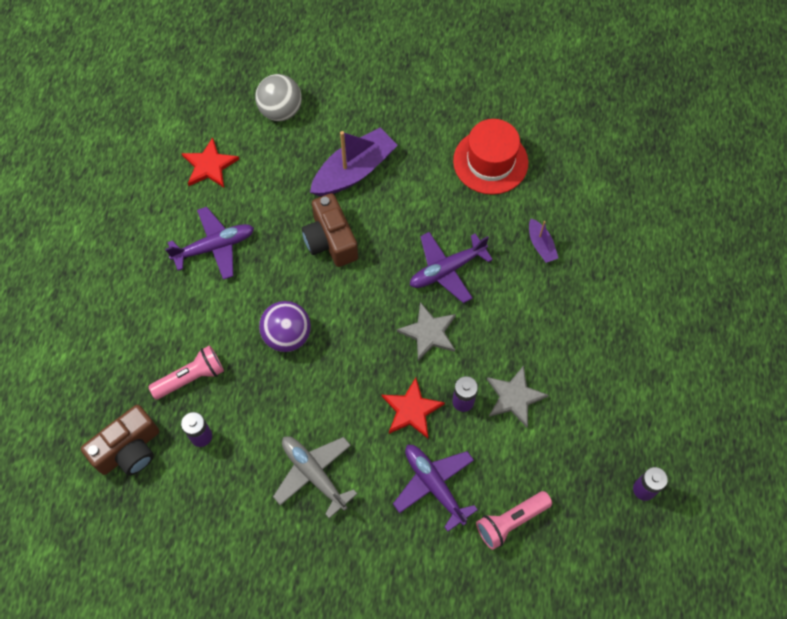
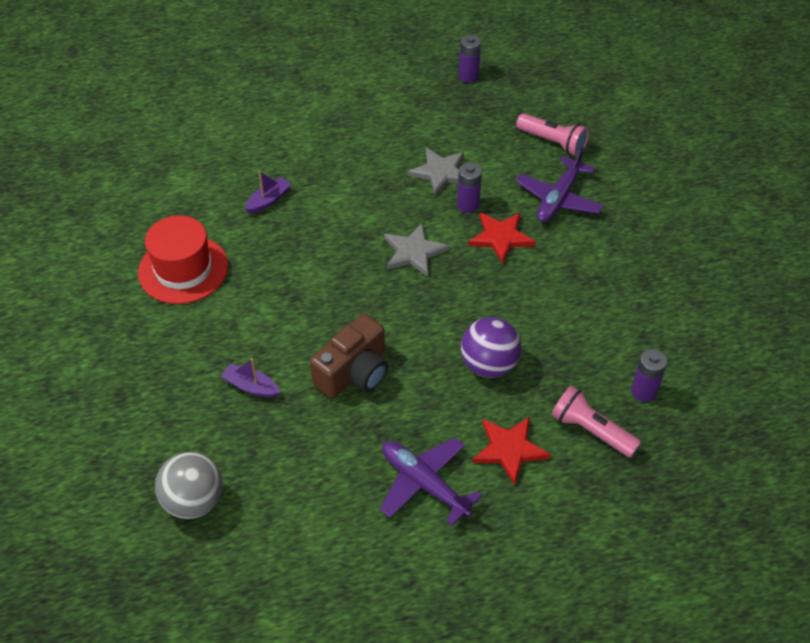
camera: 115 degrees left, 15 degrees down
(129, 449) = (704, 449): brown camera -> none
(209, 165) = (314, 545): red star -> red star (509, 449)
(314, 474) = (612, 285): grey plane -> none
(354, 171) = (251, 386): purple boat -> purple boat, size x0.49
(446, 270) = (336, 262): purple plane -> none

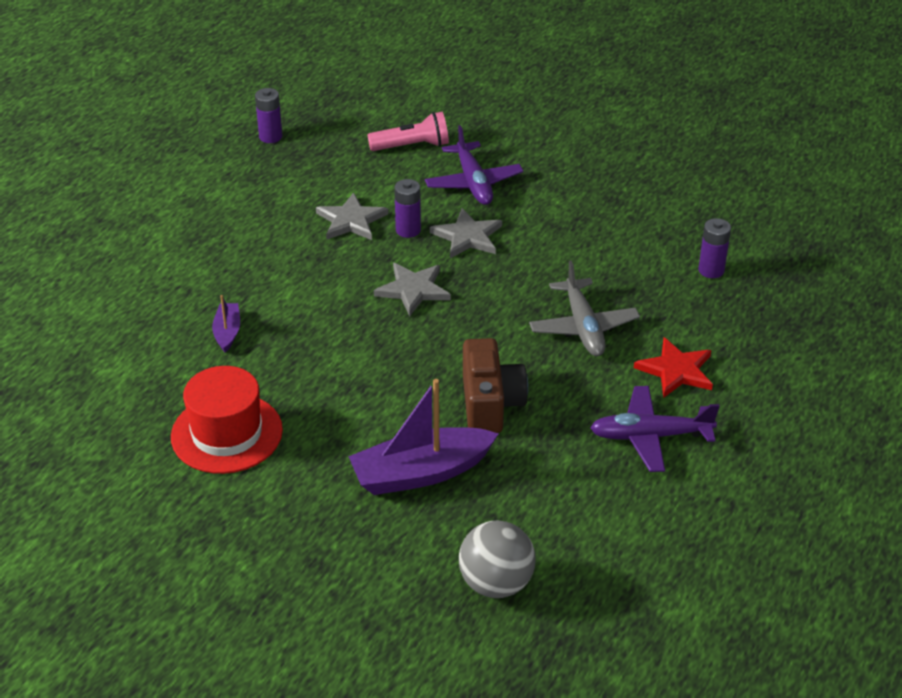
camera: 45 degrees left, 10 degrees down
(251, 386) = (421, 473): purple boat -> purple boat, size x2.03
(489, 364) = (583, 327): purple ball -> grey plane
(501, 237) = (467, 236): red star -> grey star
(591, 430) = (712, 319): pink flashlight -> none

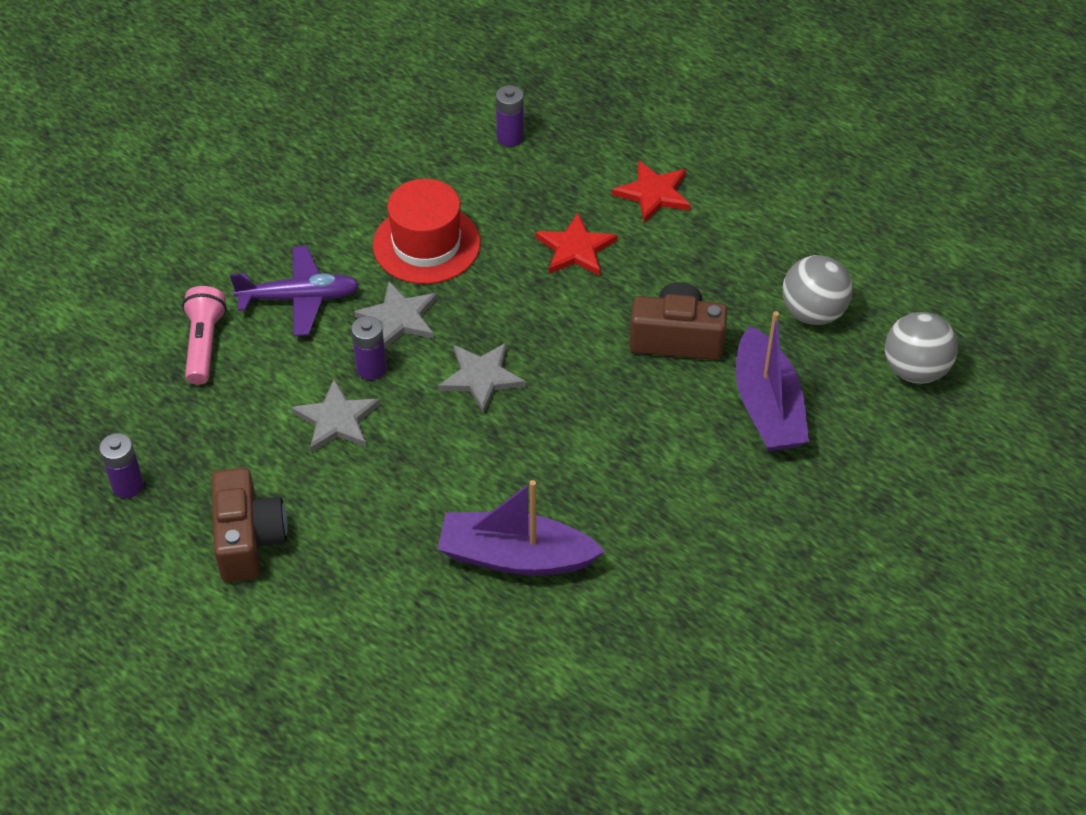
camera: 80 degrees left, 10 degrees up
(227, 332) = (516, 557): purple boat -> purple boat, size x2.03
(227, 433) = (686, 567): red hat -> red hat (426, 244)
(229, 197) = (248, 539): none -> brown camera
(553, 498) = (813, 313): none -> grey ball
(583, 327) = (575, 249): grey plane -> red star
(650, 436) = (740, 230): purple plane -> none

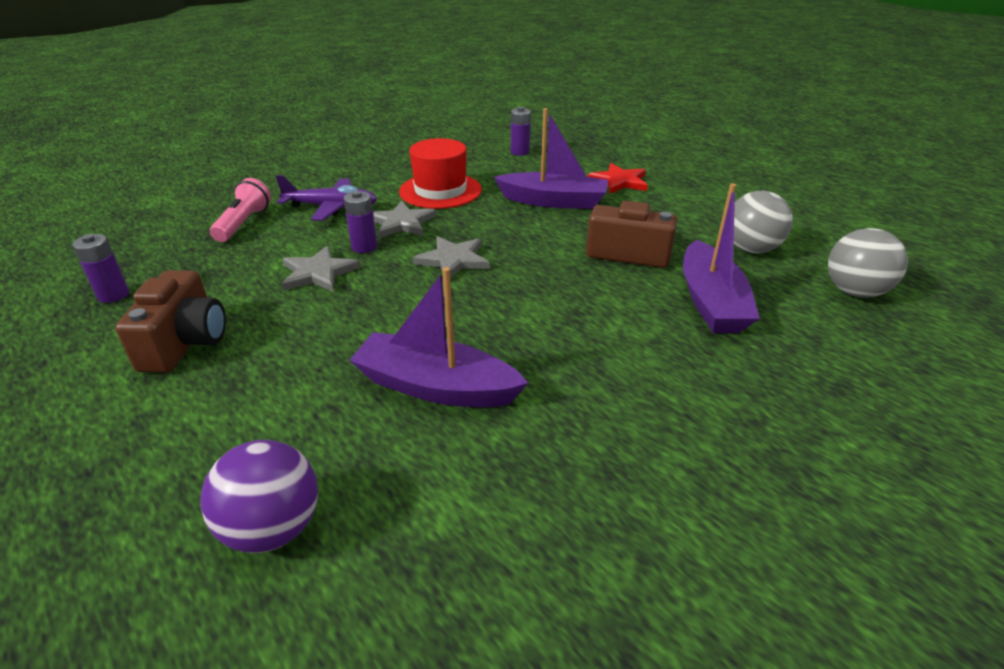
camera: 10 degrees right, 15 degrees down
(431, 709) = (273, 528): none -> purple ball
(575, 249) = (553, 201): red star -> purple boat

